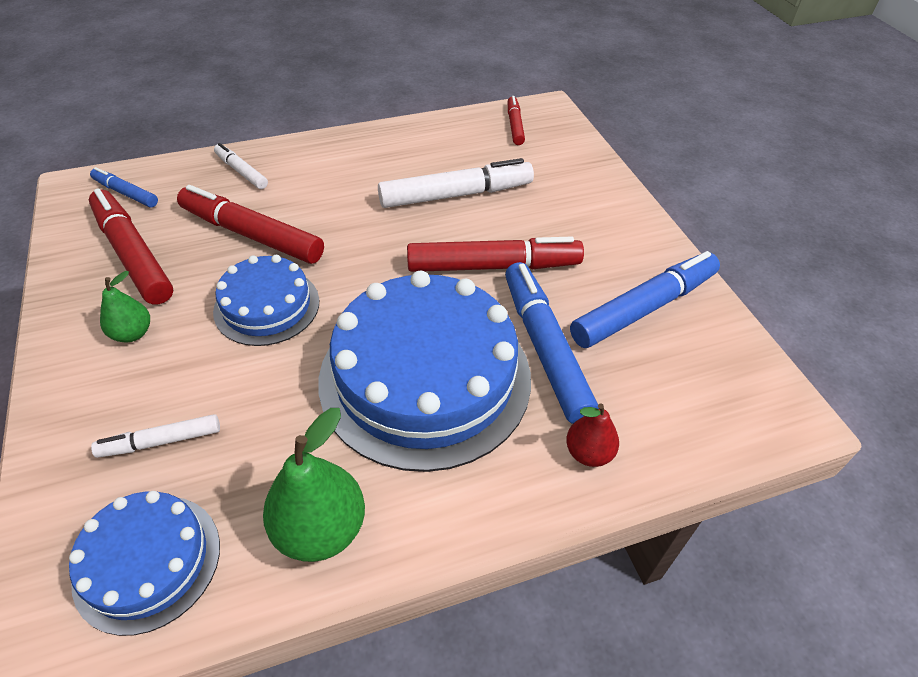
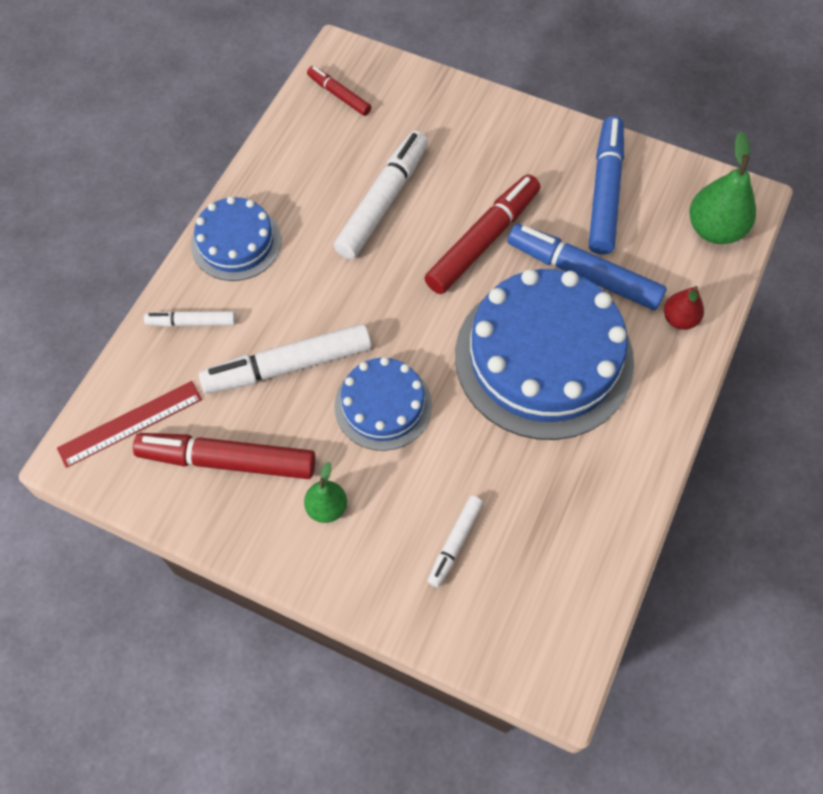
camera: 45 degrees left, 15 degrees up
(126, 193) = (130, 423): blue marker -> red ruler
(147, 561) = (547, 599): blue cake -> blue cake (236, 242)
(252, 235) = (288, 366): red marker -> white marker
(320, 529) = (606, 493): green pear -> green pear (714, 229)

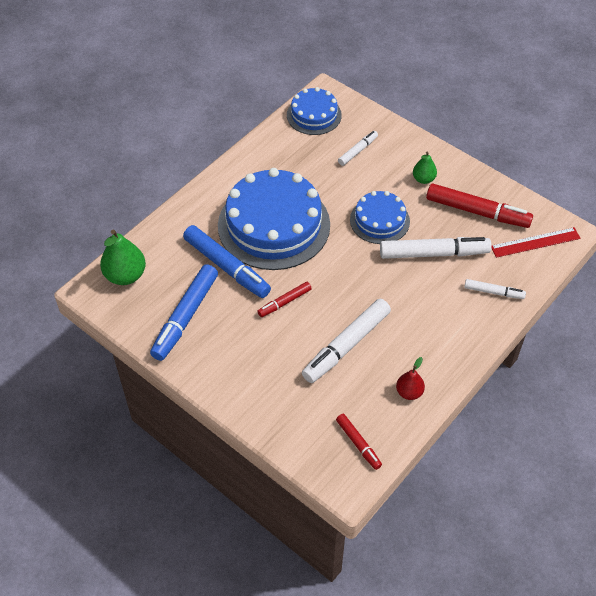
camera: 165 degrees left, 10 degrees down
(236, 242) = (458, 339): blue cake -> blue cake (314, 115)
(483, 240) = (284, 302): red marker -> red marker, size x0.53
(679, 319) = (180, 228): red pear -> red pear (409, 392)

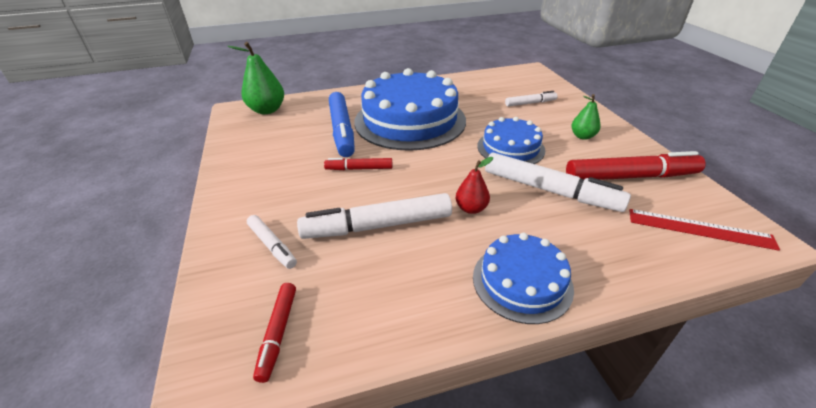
camera: 35 degrees right, 15 degrees down
(185, 317) = (270, 146): blue marker -> none
(314, 115) = (510, 77): blue cake -> blue cake (522, 281)
(409, 392) = (400, 309): red pear -> red pear (471, 208)
(477, 212) = (630, 177): red marker -> red marker turned 60 degrees counterclockwise
(494, 292) = (605, 254): white marker -> white marker (272, 245)

